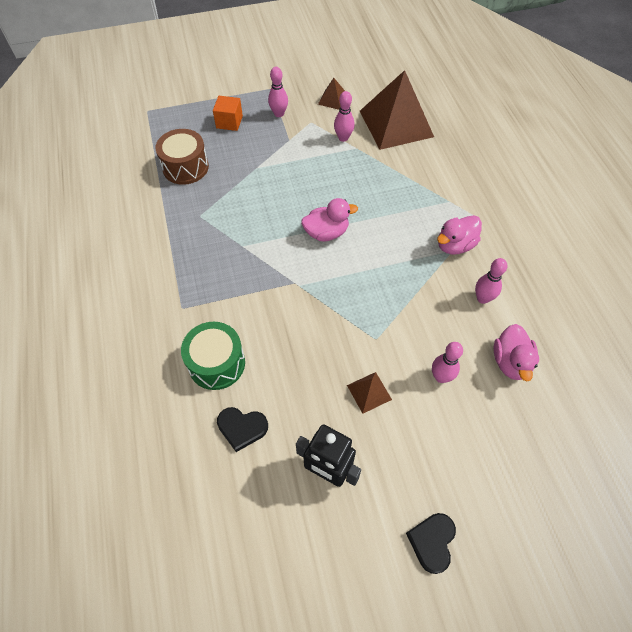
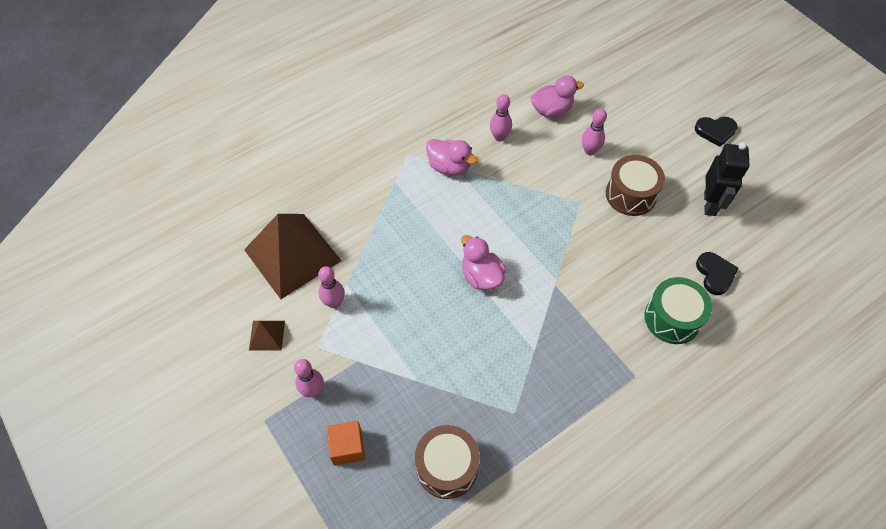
camera: 110 degrees left, 0 degrees up
(369, 392) = (630, 194): brown pyramid -> brown drum

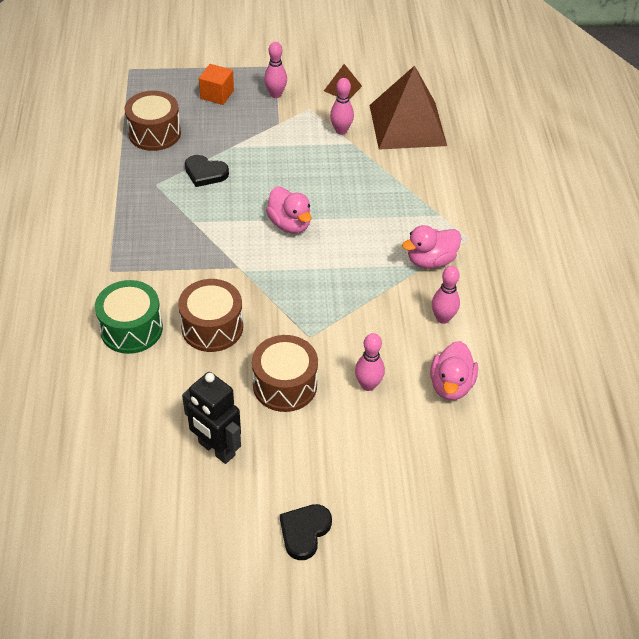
camera: 120 degrees right, 10 degrees down
(481, 276) = (290, 224): pink duck -> pink duck turned 60 degrees clockwise
(624, 266) = (212, 327): none -> brown drum
(715, 274) = (139, 393): black heart -> black heart (205, 173)

